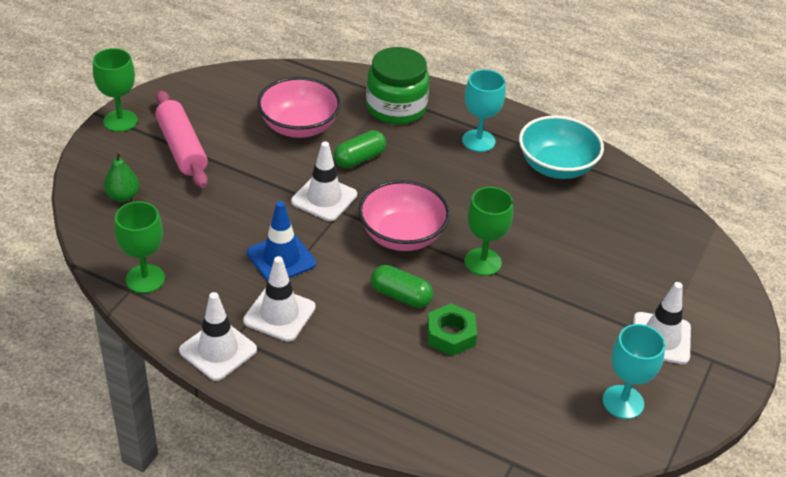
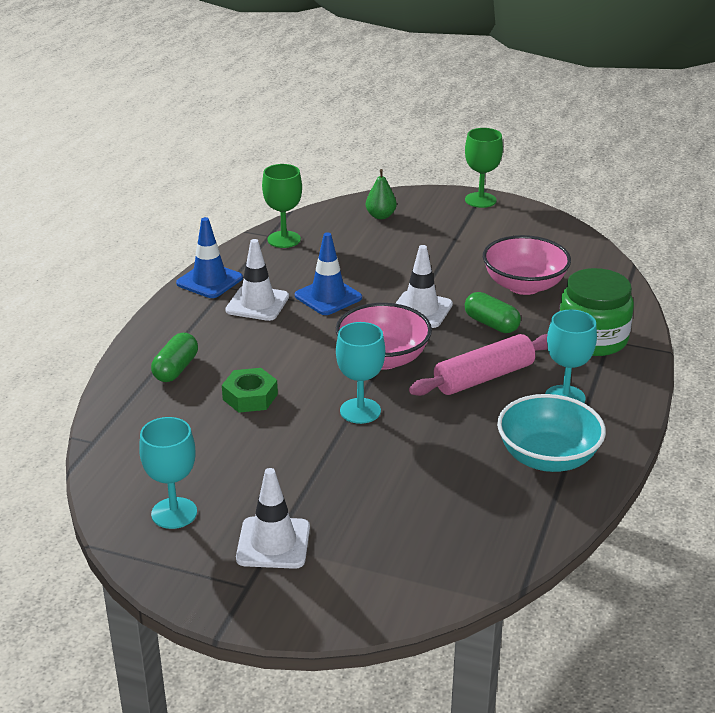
camera: 85 degrees right, 10 degrees down
(181, 148) = (458, 232): pink rolling pin -> pink rolling pin (484, 377)
(218, 350) = (209, 281): white traffic cone -> blue traffic cone
(401, 296) = (296, 364): green capsule -> green capsule (176, 369)
(483, 262) = (360, 411): green goblet -> turquoise goblet

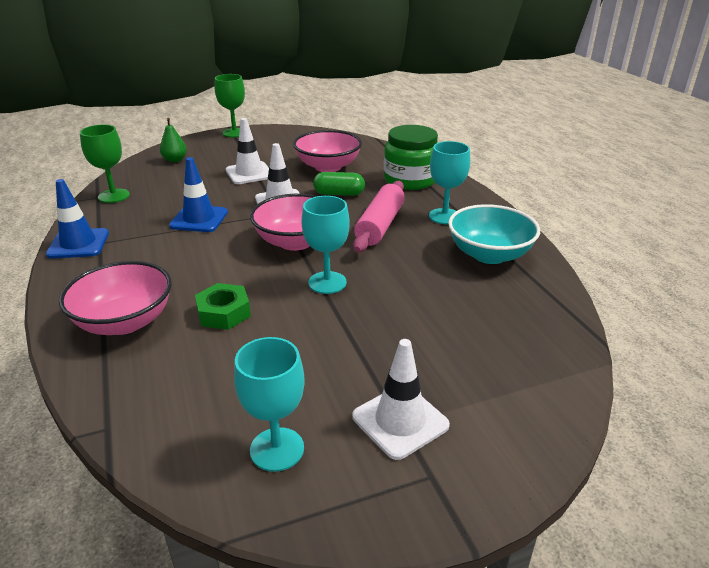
camera: 40 degrees left, 0 degrees up
(176, 369) = (125, 321): green capsule -> pink bowl
(257, 304) = (144, 244): white traffic cone -> white traffic cone (249, 173)

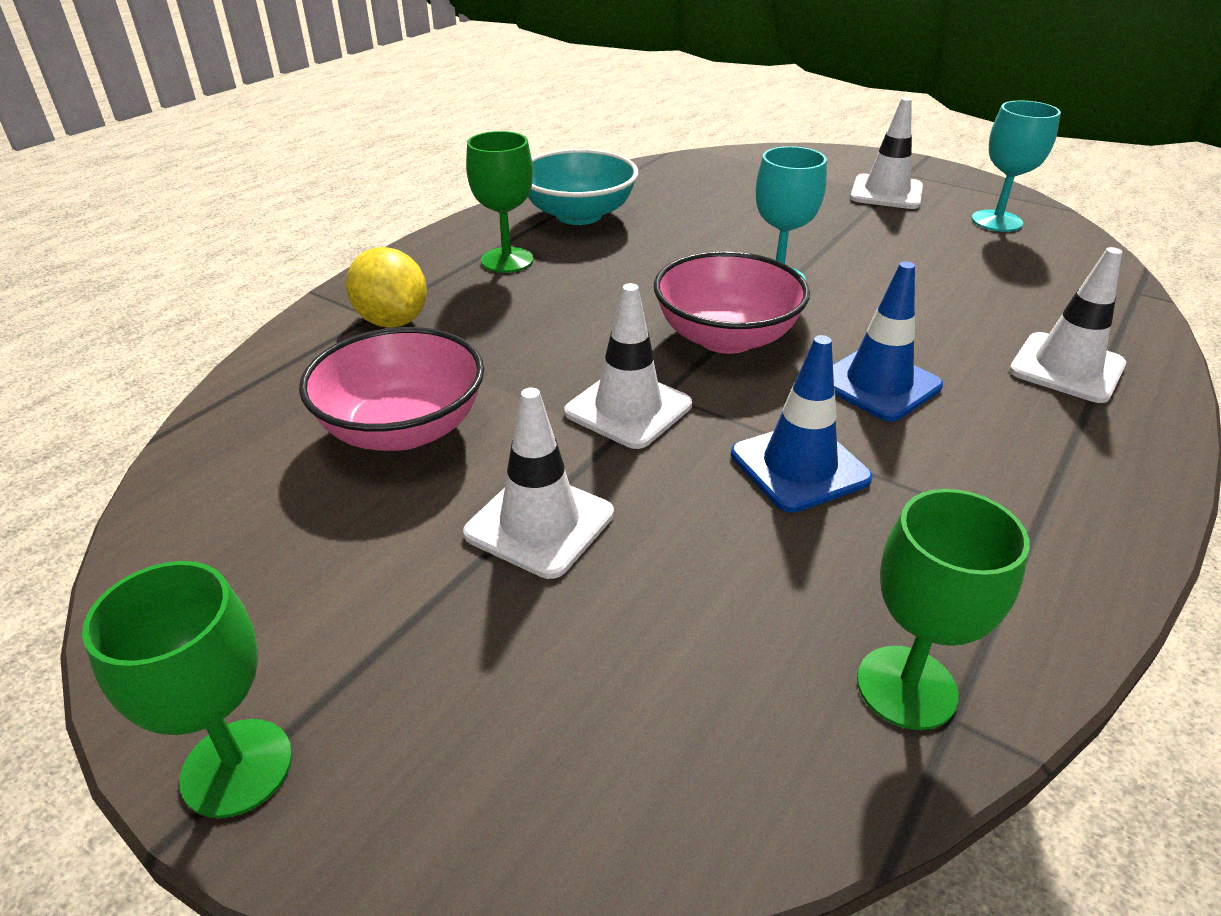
camera: 125 degrees left, 5 degrees up
(78, 244) = (1080, 559): blue traffic cone -> blue traffic cone (878, 384)
(125, 321) = (1066, 368): pink bowl -> white traffic cone
(175, 160) = (592, 748): green pear -> none
(224, 313) = (933, 314): green nut -> none
(339, 194) = (523, 365): green capsule -> none
(380, 225) = (592, 294): pink rolling pin -> none
(410, 180) = (392, 321): green jar -> yellow lemon
(444, 216) = (507, 260): turquoise goblet -> green goblet

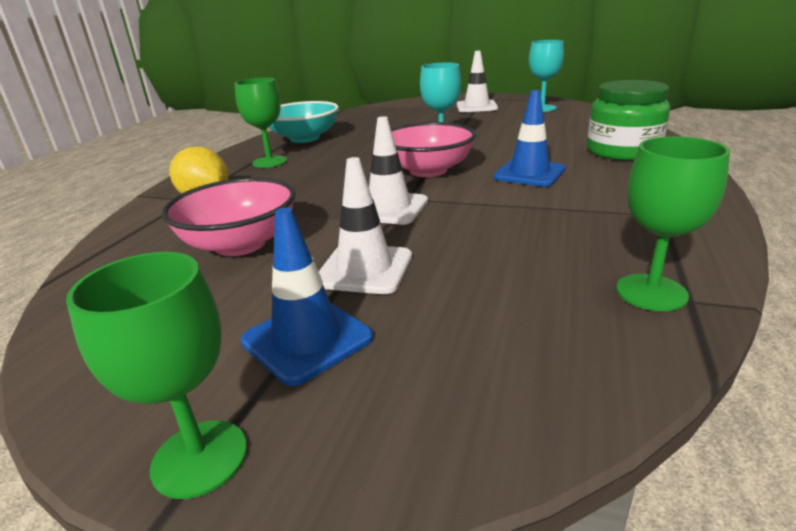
camera: 15 degrees left, 10 degrees down
(799, 466) = (511, 213): blue traffic cone -> blue traffic cone (307, 339)
(1066, 368) = (622, 151): white traffic cone -> green jar

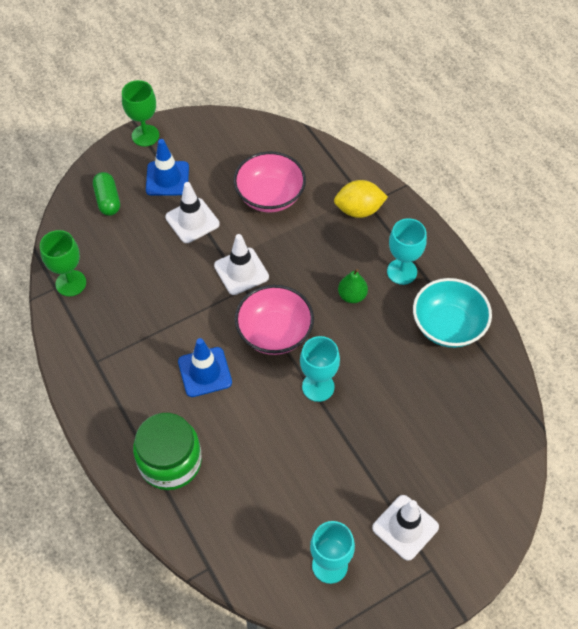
camera: 130 degrees right, 30 degrees up
(270, 162) = (402, 272): green goblet -> turquoise goblet
(329, 165) = (352, 296): none -> green pear
(457, 373) = (108, 200): none -> green capsule

